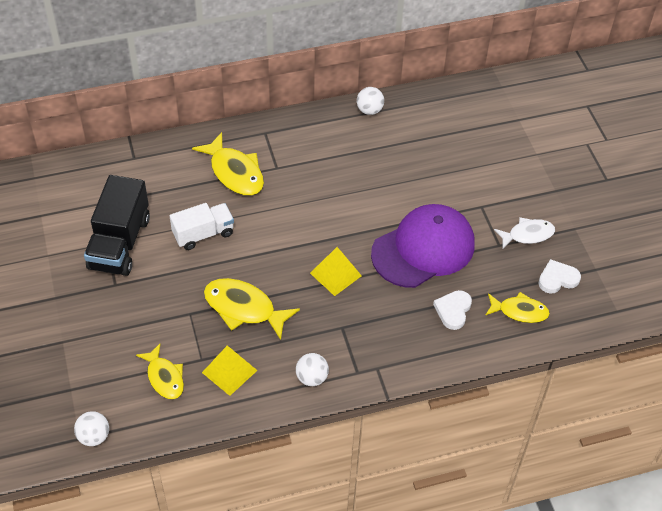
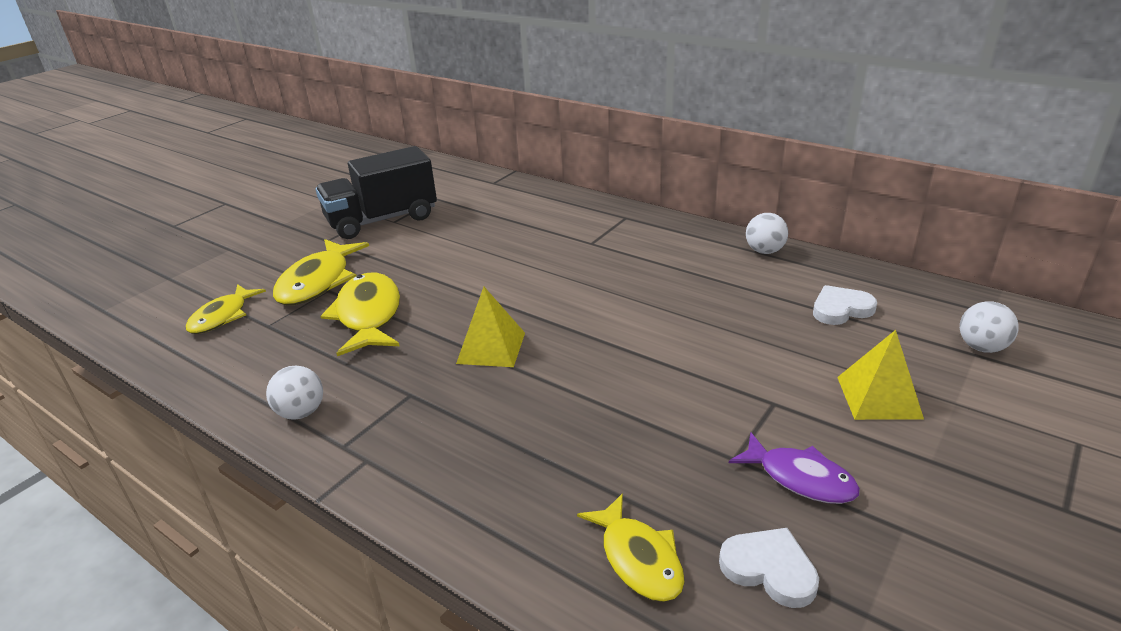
camera: 55 degrees right, 20 degrees down
(94, 436) = (109, 316): white ball -> white ball (981, 347)
(203, 234) = (446, 249): white truck -> none
(229, 371) = (263, 350): yellow pyramid -> yellow pyramid (879, 397)
(235, 172) = (549, 227): yellow fish -> yellow fish (318, 282)
(423, 249) = (624, 392): purple cap -> none
(453, 310) = (550, 478): white heart -> white heart (841, 309)
(527, 234) = (800, 478): white fish -> purple fish

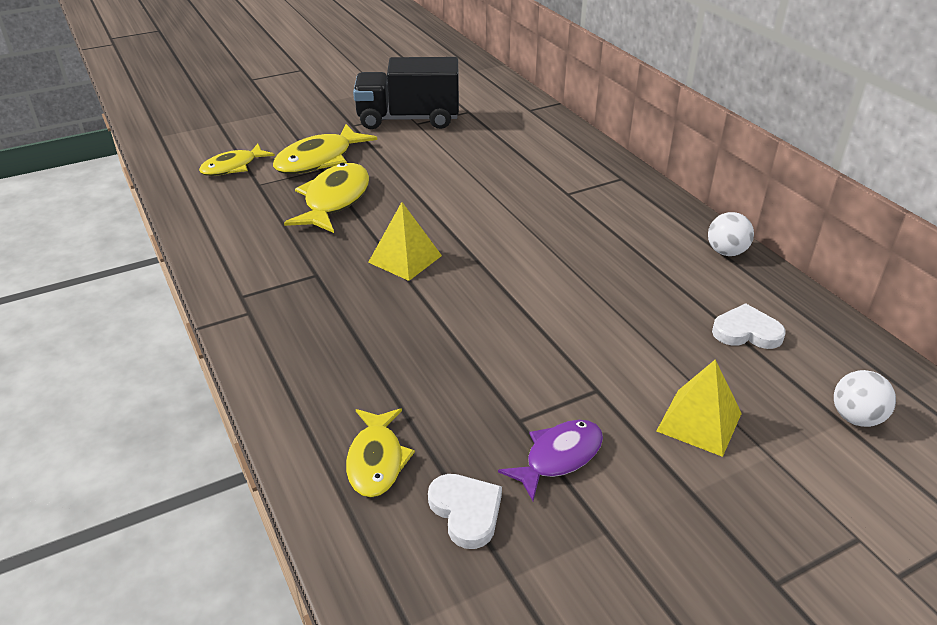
camera: 25 degrees right, 5 degrees up
(301, 412) = (232, 260): white ball -> none
(800, 478) = (558, 457): purple fish -> purple fish turned 105 degrees counterclockwise

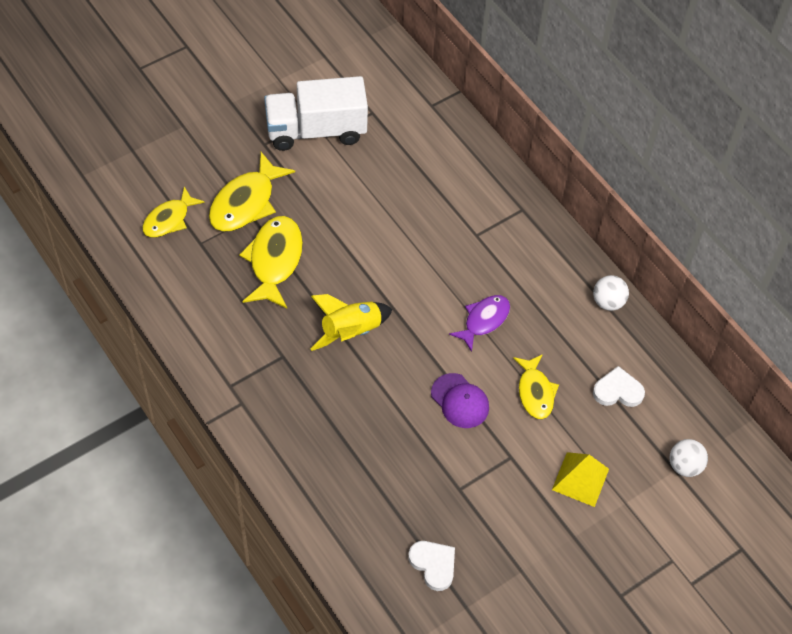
camera: 10 degrees left, 20 degrees up
(376, 460) = (369, 531): yellow fish -> yellow fish (535, 392)
(405, 259) = (350, 331): yellow pyramid -> yellow rocket
(408, 119) = (316, 130): black truck -> white truck
(531, 328) = (460, 401): none -> purple cap
(558, 457) = (488, 517): purple fish -> purple fish (484, 320)

